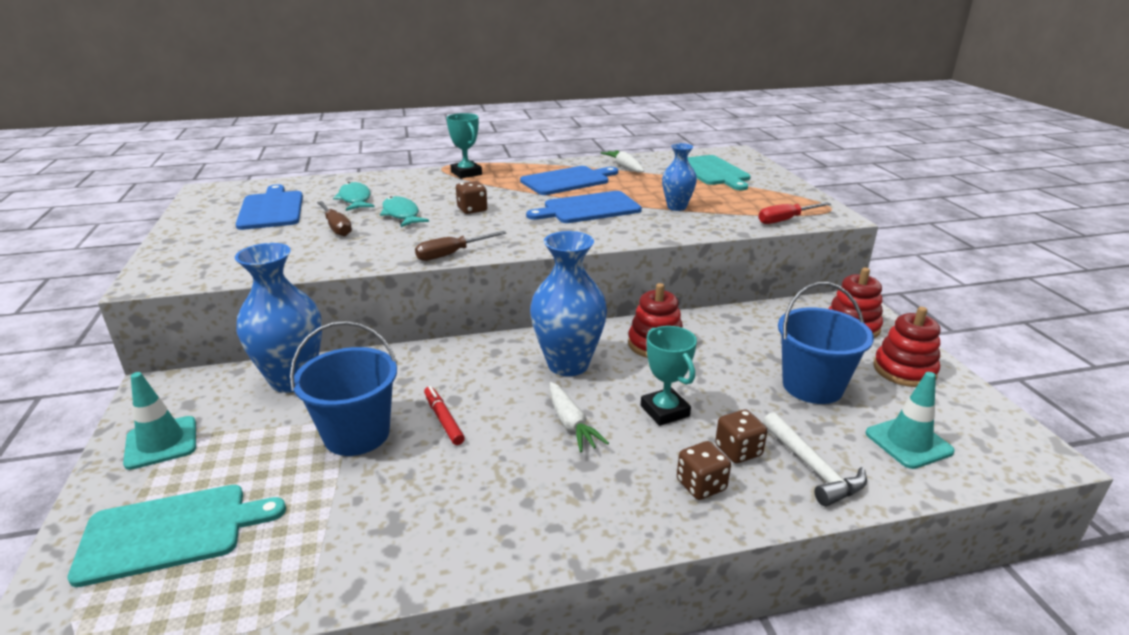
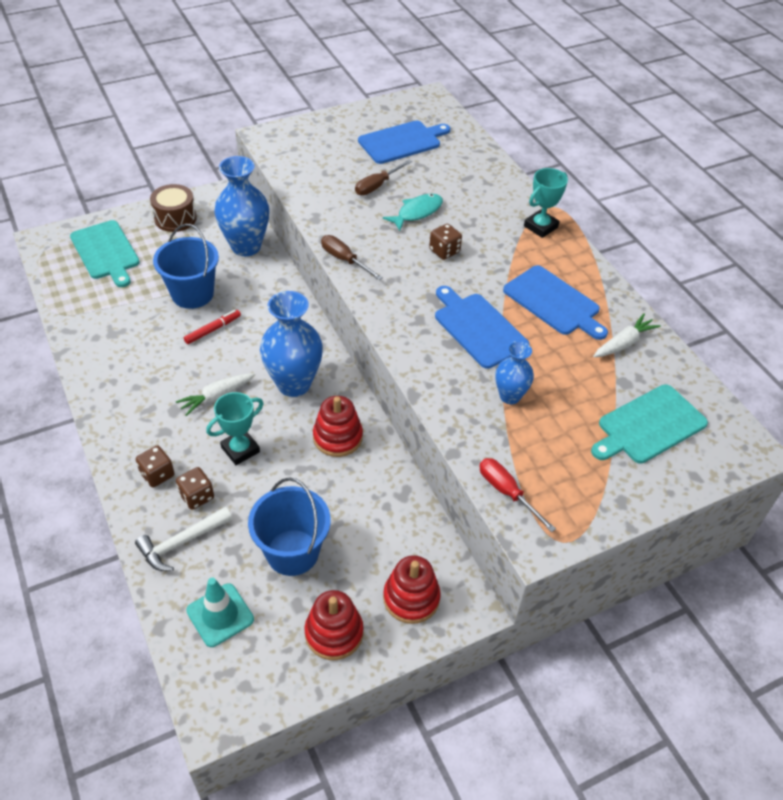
camera: 75 degrees right, 20 degrees up
(161, 443) = (175, 218): turquoise traffic cone -> brown drum
(355, 199) = (441, 177): turquoise fish -> none

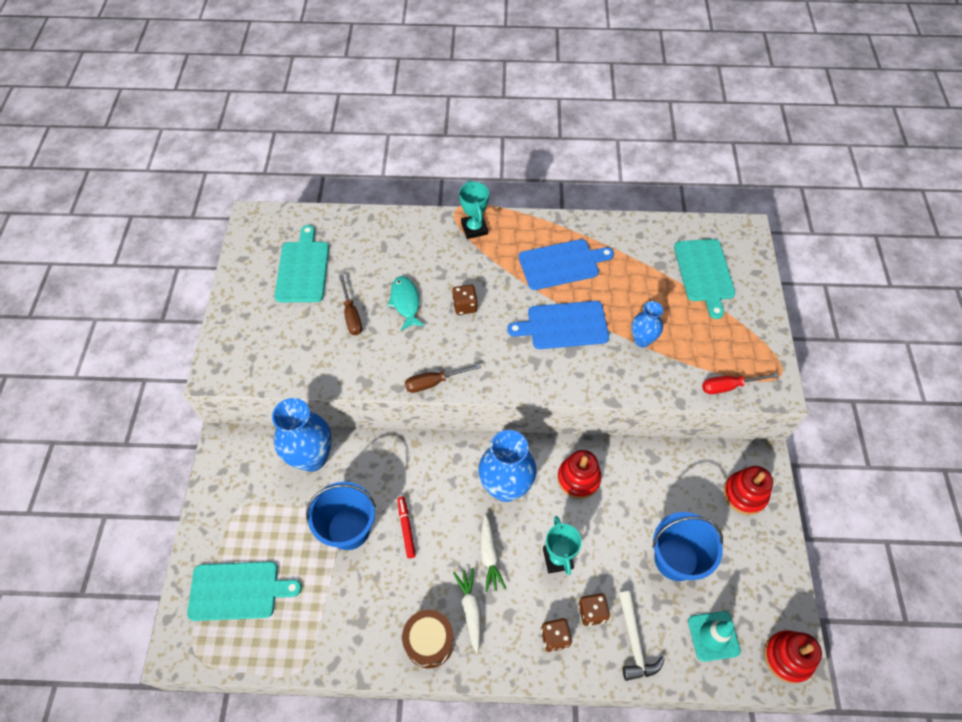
camera: 60 degrees left, 10 degrees up
(175, 218) = (229, 505): brown drum -> brown drum (429, 642)
(334, 633) = (756, 559): red stacking toy -> red stacking toy (788, 657)
(402, 142) = (303, 269): blue cutting board -> turquoise cutting board
(624, 343) = (623, 245): white carrot -> white carrot (470, 609)

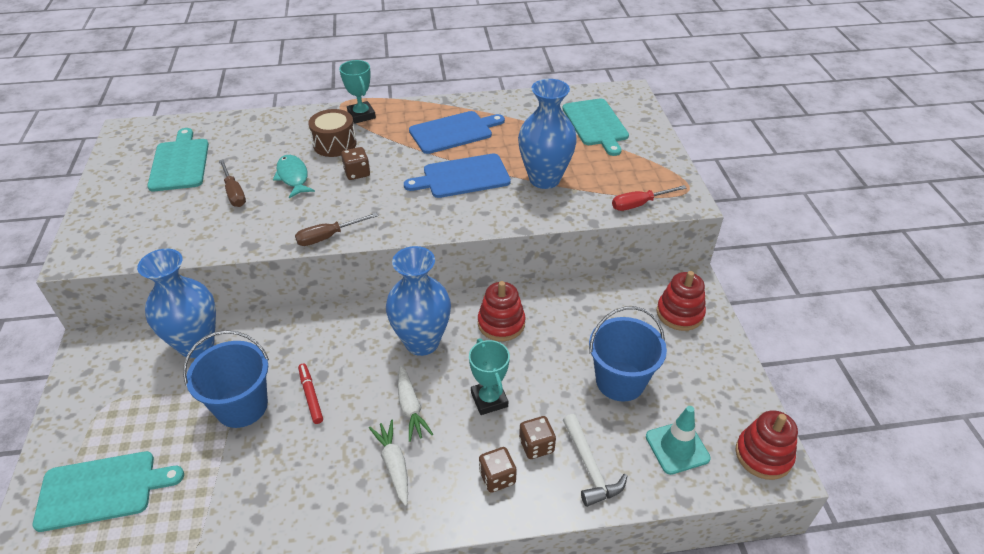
camera: 10 degrees left, 15 degrees down
(429, 642) = (346, 506): brown drum -> brown drum (335, 144)
(642, 340) = (544, 179): blue vase -> blue vase, size x1.78

